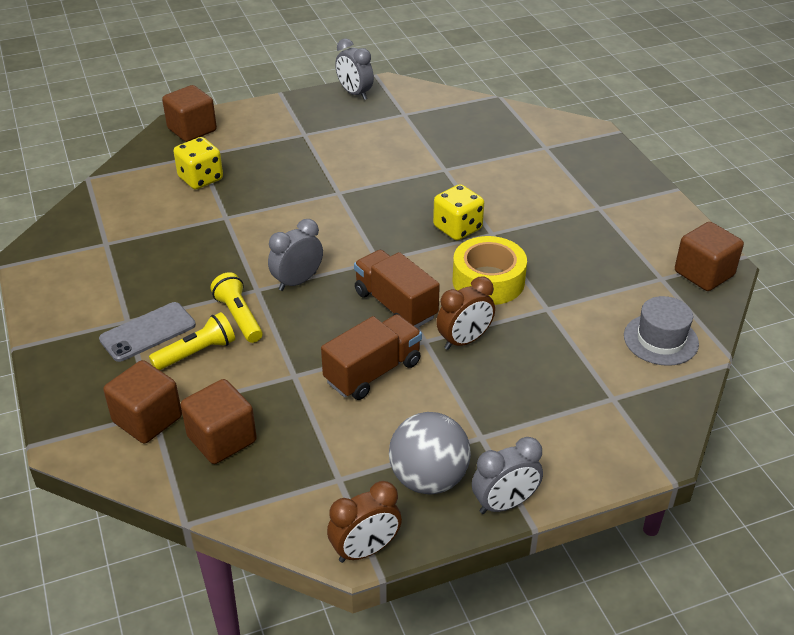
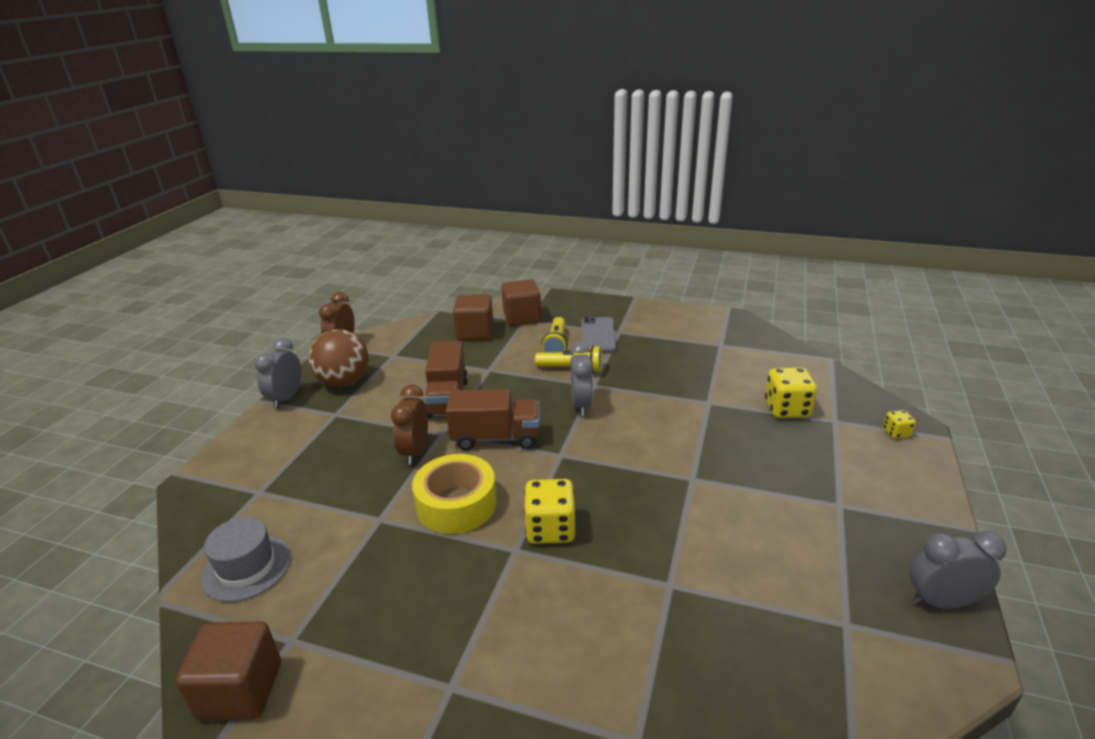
camera: 130 degrees right, 10 degrees down
(192, 130) = (896, 433): brown cube -> yellow dice
(428, 479) = (344, 382): grey ball -> brown ball

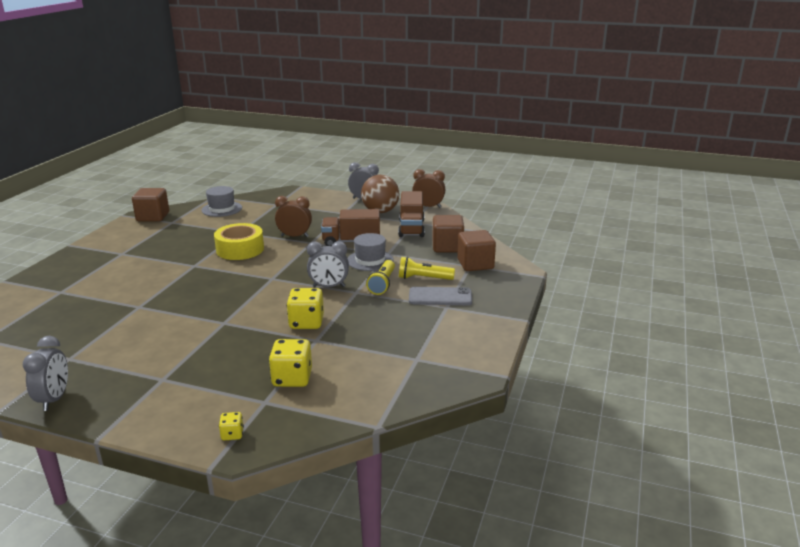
camera: 90 degrees right, 5 degrees down
(496, 438) = (299, 258): brown truck -> brown truck (411, 228)
(507, 380) = (370, 260): none -> grey hat
(550, 529) = (204, 274): yellow dice -> yellow dice (306, 323)

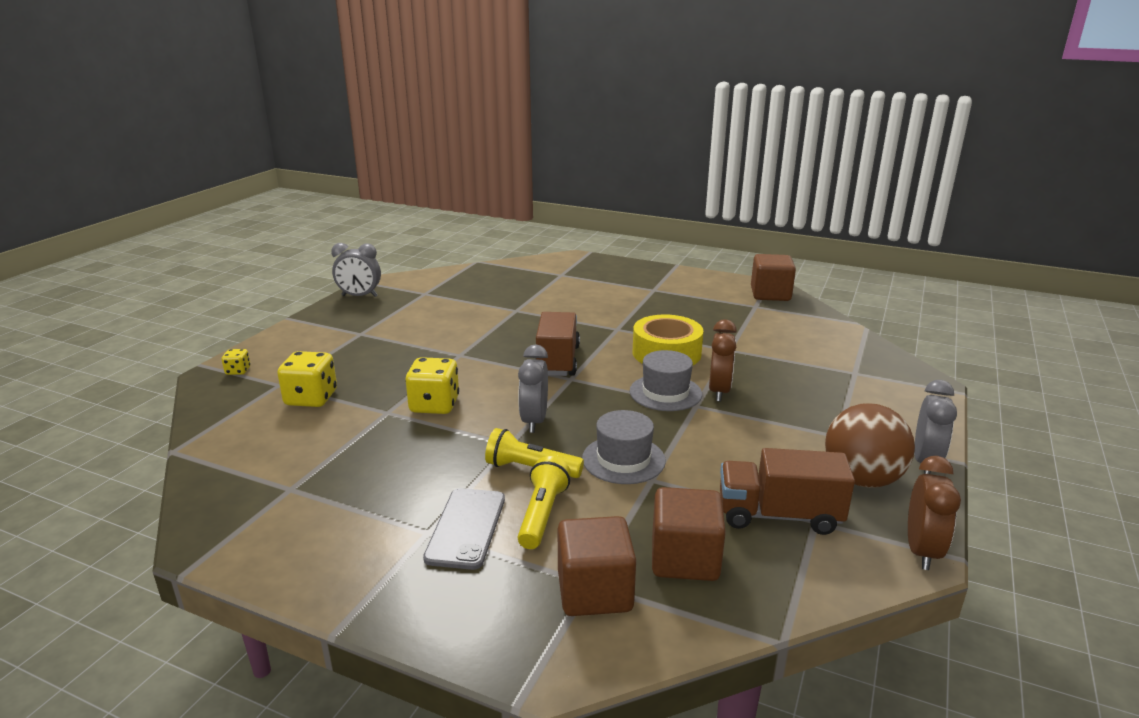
camera: 95 degrees right, 0 degrees up
(222, 209) = (815, 333): grey hat -> grey hat (665, 393)
(351, 242) = (701, 442): brown truck -> brown truck (557, 361)

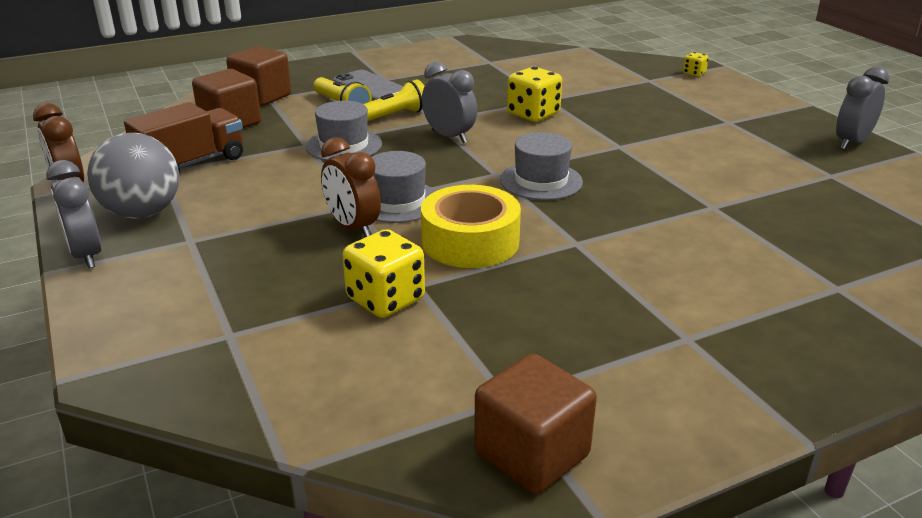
camera: 130 degrees right, 5 degrees up
(311, 398) = (608, 84): yellow dice -> yellow dice (385, 299)
(557, 361) = (541, 181): brown truck -> grey hat
(862, 479) = (142, 213): brown ball -> grey ball

